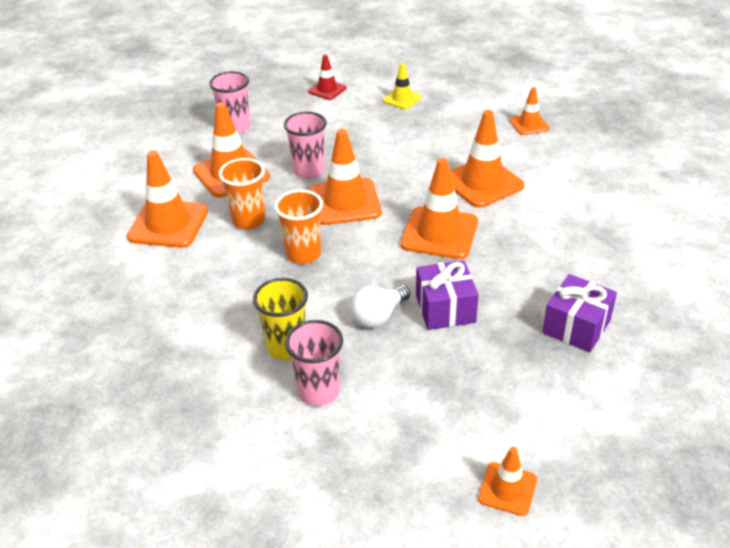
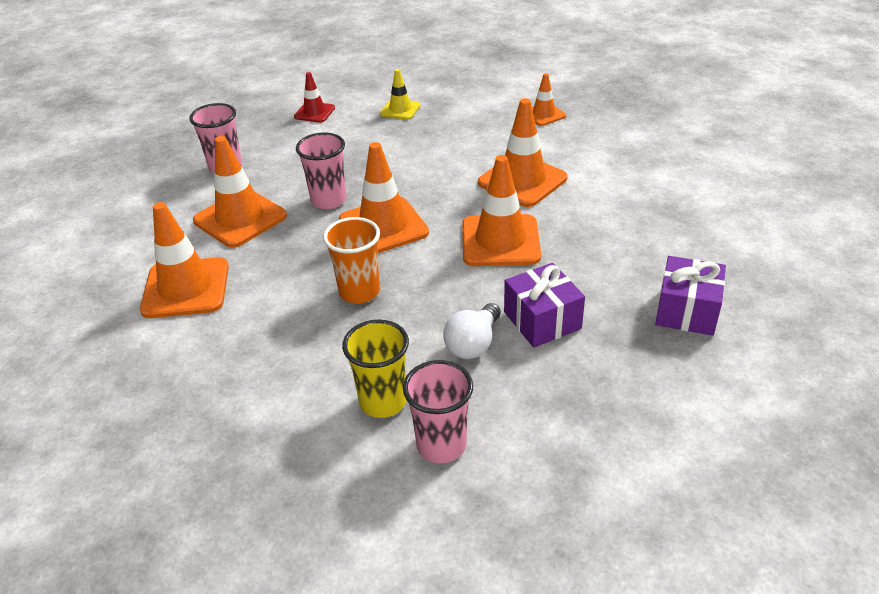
camera: 15 degrees left, 0 degrees up
(249, 220) = (281, 266): orange cup -> none
(507, 489) = (698, 506): orange traffic cone -> none

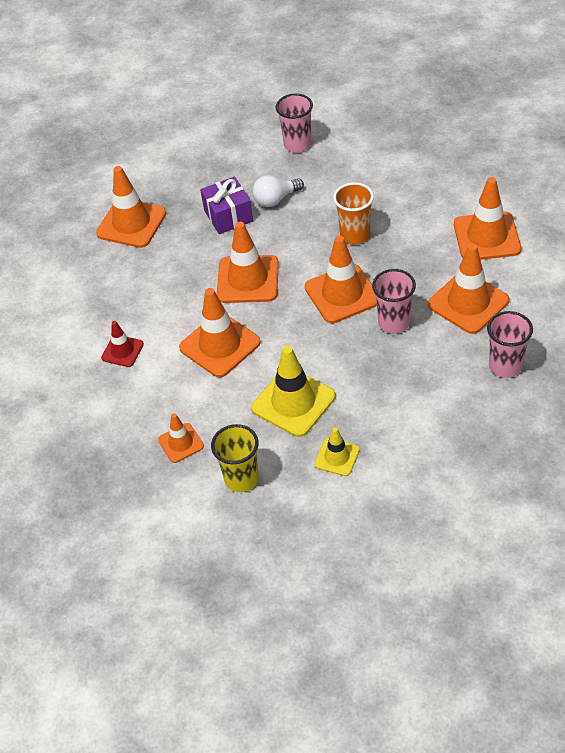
camera: 175 degrees left, 10 degrees up
(314, 112) = (435, 455): red traffic cone -> red traffic cone (122, 351)
(383, 401) = (331, 165): yellow cup -> yellow cup (241, 478)
(440, 140) = (293, 402): none -> yellow traffic cone
(473, 344) = (275, 199): white light bulb -> white light bulb turned 150 degrees counterclockwise
(686, 311) = (131, 223): purple gift -> orange traffic cone

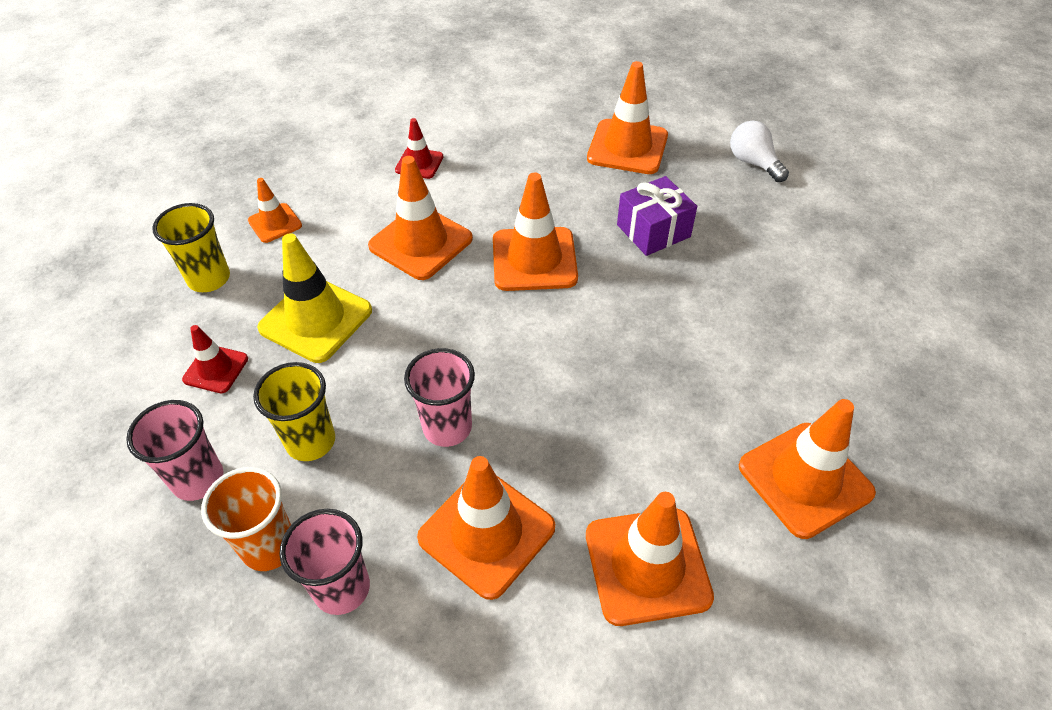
camera: 80 degrees right, 0 degrees up
(275, 199) = (694, 276): white light bulb -> white light bulb (753, 163)
(297, 144) = (821, 293): pink cup -> pink cup (198, 479)
(337, 457) = (216, 369): yellow traffic cone -> red traffic cone
(342, 294) = (507, 362): orange traffic cone -> orange traffic cone (805, 479)
(355, 235) = (631, 372): orange cup -> orange cup (269, 547)
(402, 392) = (311, 441): none -> yellow cup

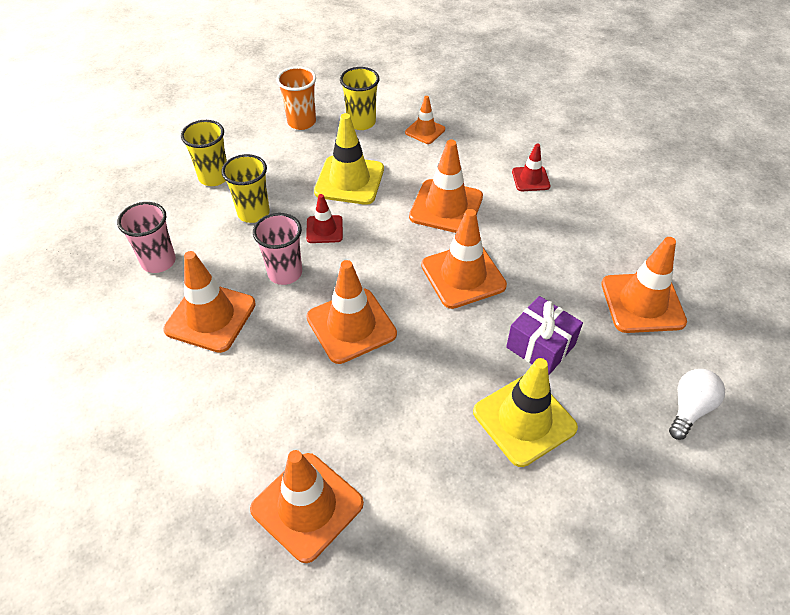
camera: 70 degrees right, 0 degrees up
(198, 479) = (214, 177): pink cup -> yellow cup
(216, 369) = (292, 153): red traffic cone -> red traffic cone (324, 229)
(269, 547) = (178, 222): orange cup -> orange cup (301, 122)
(647, 565) = (205, 411): orange traffic cone -> orange traffic cone (351, 326)
(737, 270) = (524, 420): none -> yellow traffic cone

